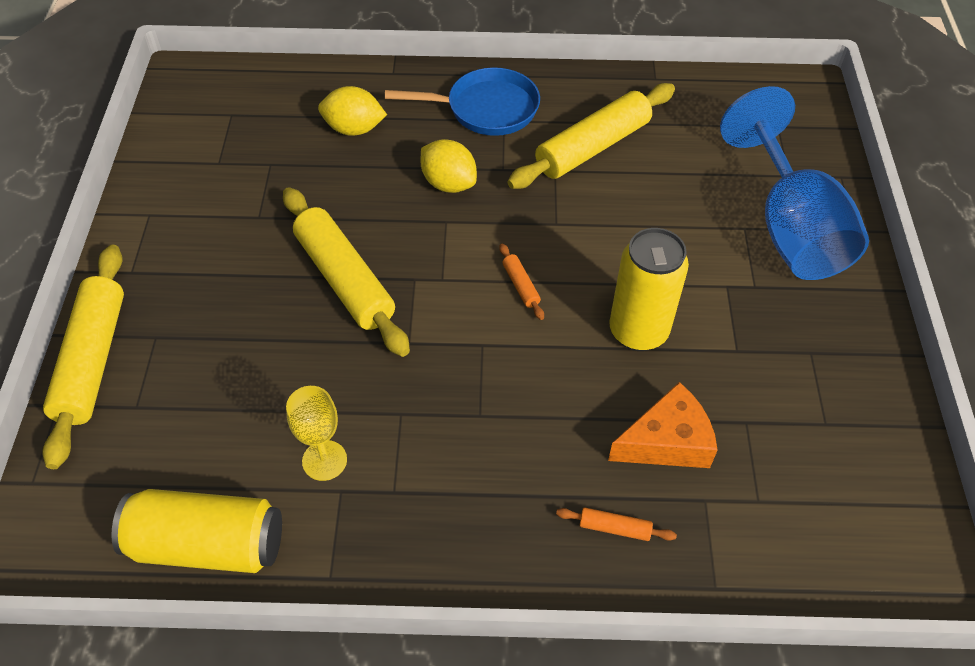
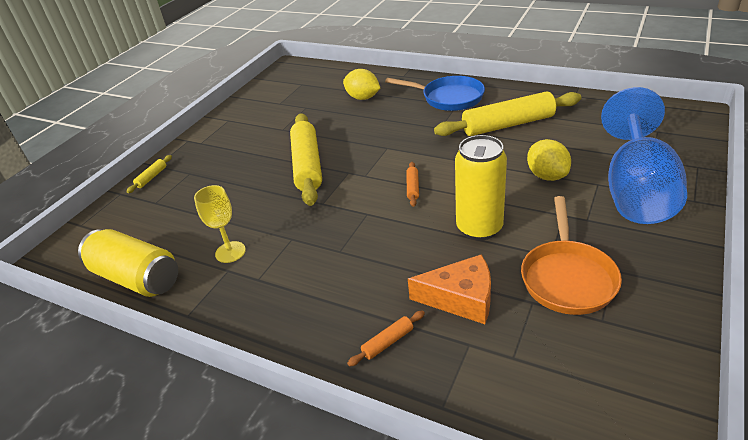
camera: 30 degrees right, 15 degrees down
(92, 360) = (152, 177): yellow rolling pin -> yellow rolling pin, size x0.41
(448, 183) = (401, 130): yellow lemon -> yellow lemon (547, 176)
(614, 528) = (388, 342): orange rolling pin -> orange rolling pin turned 75 degrees counterclockwise
(768, 377) = (567, 277): none -> orange pan

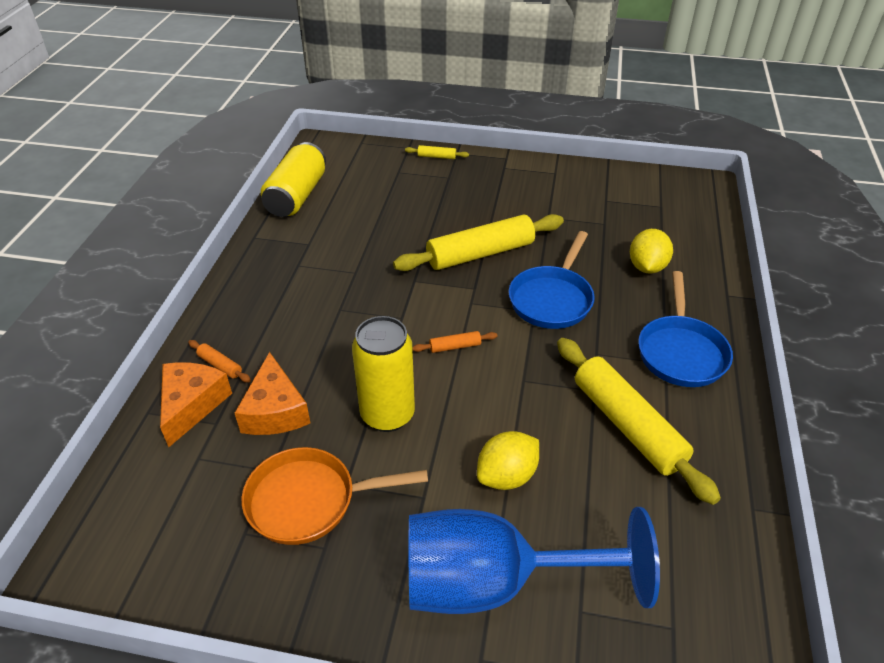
camera: 70 degrees right, 5 degrees up
(230, 252) = (332, 238): yellow goblet -> none
(378, 138) = (552, 299): none -> blue pan
(440, 365) = (192, 405): none -> orange cheese

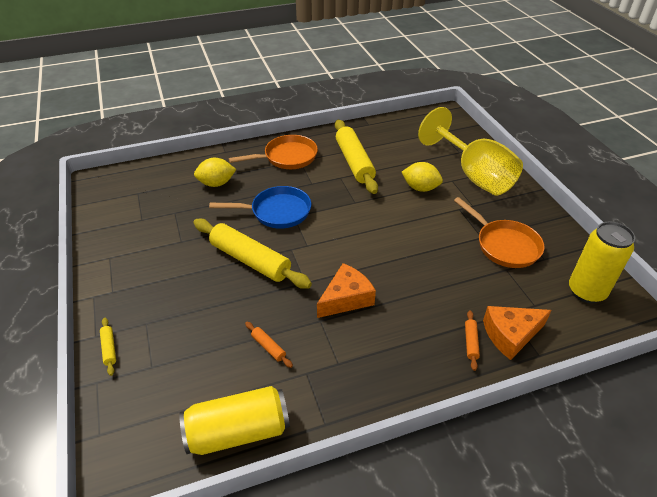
camera: 120 degrees left, 0 degrees up
(275, 410) = (472, 291): orange cheese -> orange cheese (346, 298)
(387, 414) = (427, 242): yellow can -> yellow can (586, 291)
(455, 346) = (352, 237): orange rolling pin -> orange rolling pin (268, 347)
(494, 583) = (474, 175): blue goblet -> yellow goblet
(627, 425) = (354, 162): yellow rolling pin -> yellow rolling pin turned 45 degrees counterclockwise
(681, 352) = (287, 157): blue pan -> orange pan

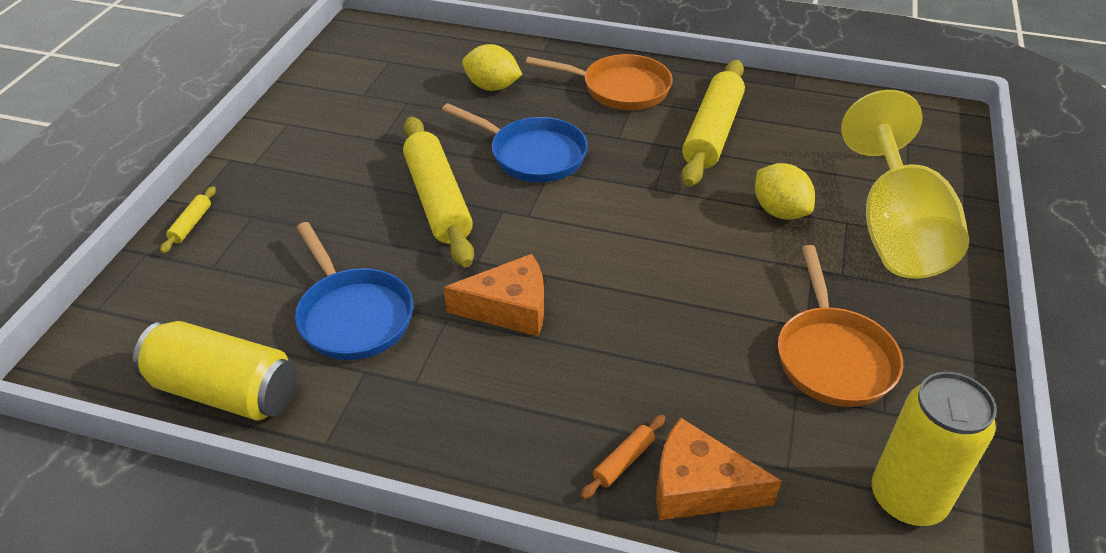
camera: 35 degrees right, 0 degrees up
(268, 347) = (353, 315): orange rolling pin -> blue pan

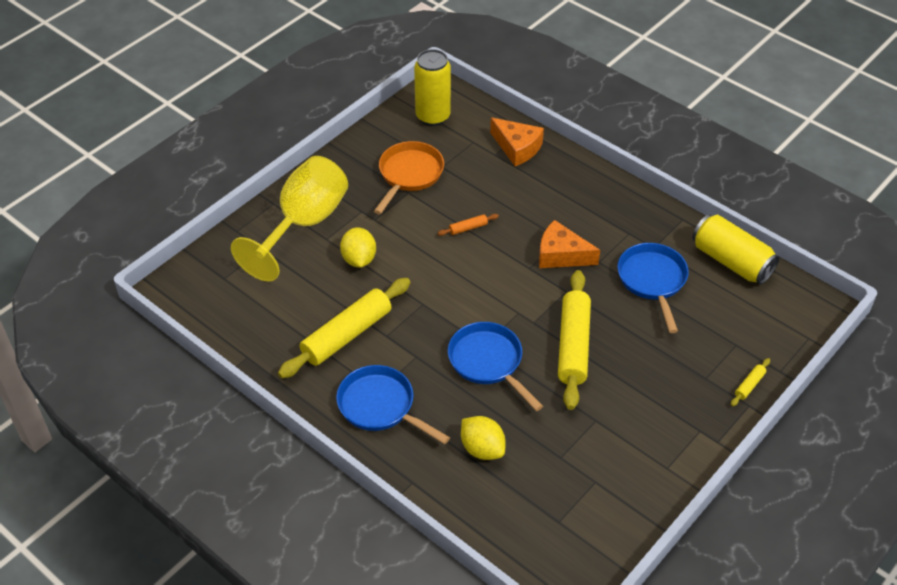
camera: 155 degrees left, 5 degrees up
(620, 89) = (380, 406): orange pan -> blue pan
(623, 461) = (544, 167): orange rolling pin -> orange rolling pin (468, 228)

